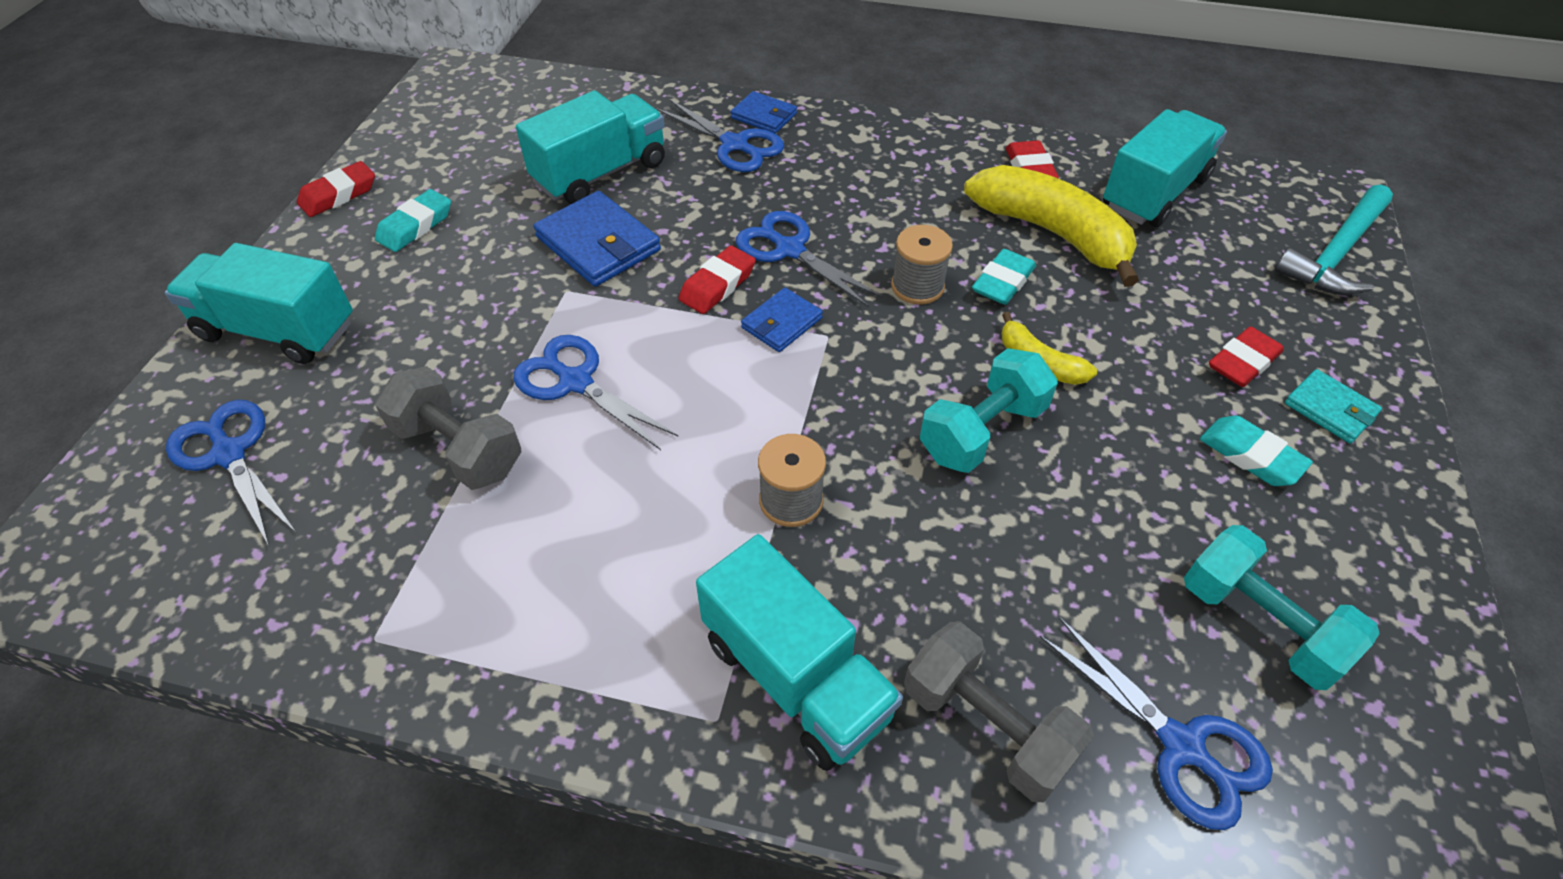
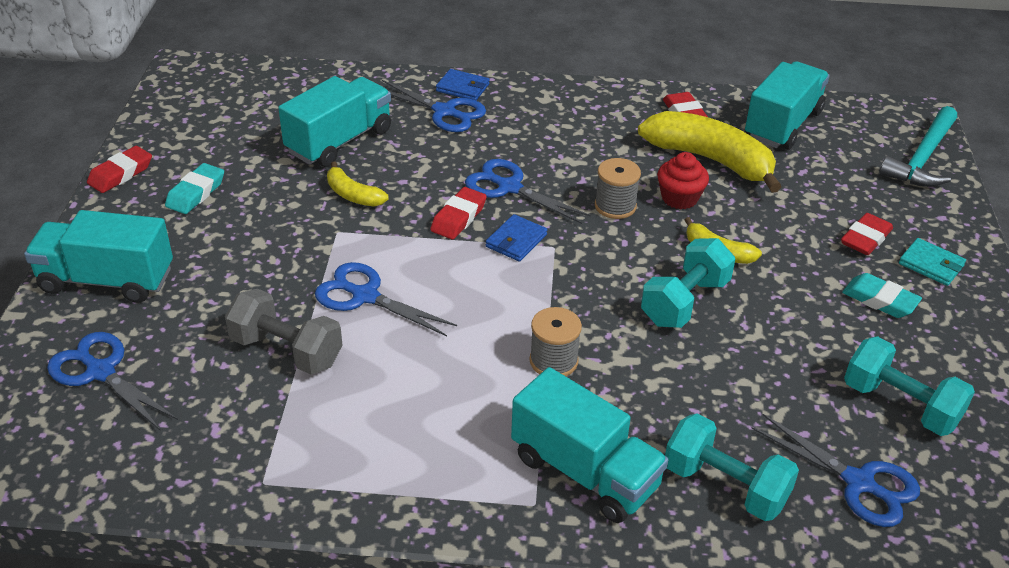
camera: 10 degrees left, 10 degrees down
(598, 244) = (353, 195): blue wallet -> yellow banana
(987, 725) = (725, 486): grey dumbbell -> turquoise dumbbell
(1002, 282) = (679, 198): turquoise eraser -> red cupcake

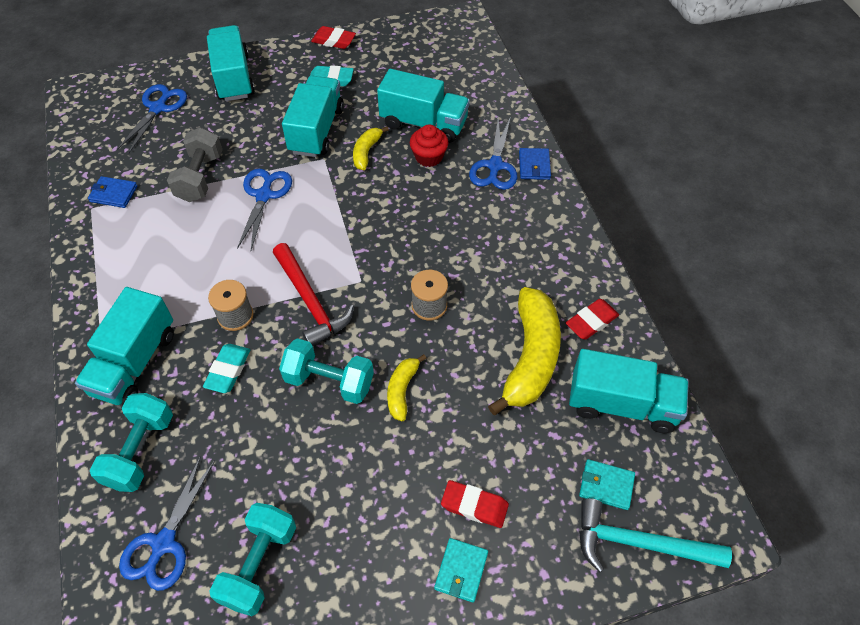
camera: 70 degrees right, 15 degrees up
(282, 226) = (316, 130): none -> turquoise truck
(458, 218) = (368, 216): red eraser -> none
(509, 187) = (419, 233): blue scissors -> none
(516, 240) = (357, 256): blue wallet -> blue wallet (114, 194)
(564, 292) = (310, 302): none -> red hammer
(679, 198) = (462, 347): red cupcake -> red cupcake (429, 157)
(863, 158) = (606, 485): none -> turquoise wallet
(880, 300) = (389, 530): turquoise eraser -> turquoise eraser (228, 370)

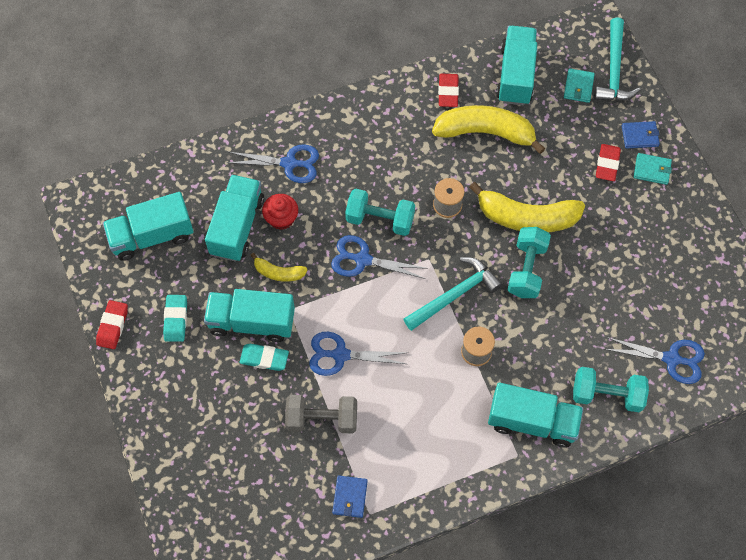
camera: 95 degrees left, 10 degrees up
(158, 108) = (226, 487): blue scissors -> blue scissors (362, 259)
(228, 370) = (528, 346): turquoise eraser -> turquoise eraser (264, 358)
(234, 78) = (175, 419): turquoise truck -> turquoise truck (152, 236)
(259, 565) = (673, 293): turquoise dumbbell -> turquoise dumbbell (380, 219)
(310, 302) = (454, 295): red hammer -> turquoise hammer
(402, 390) = (527, 217): yellow banana -> yellow banana, size x1.99
(534, 166) = (287, 132): blue wallet -> blue wallet (639, 136)
(591, 321) = (448, 92): red eraser -> red eraser turned 45 degrees clockwise

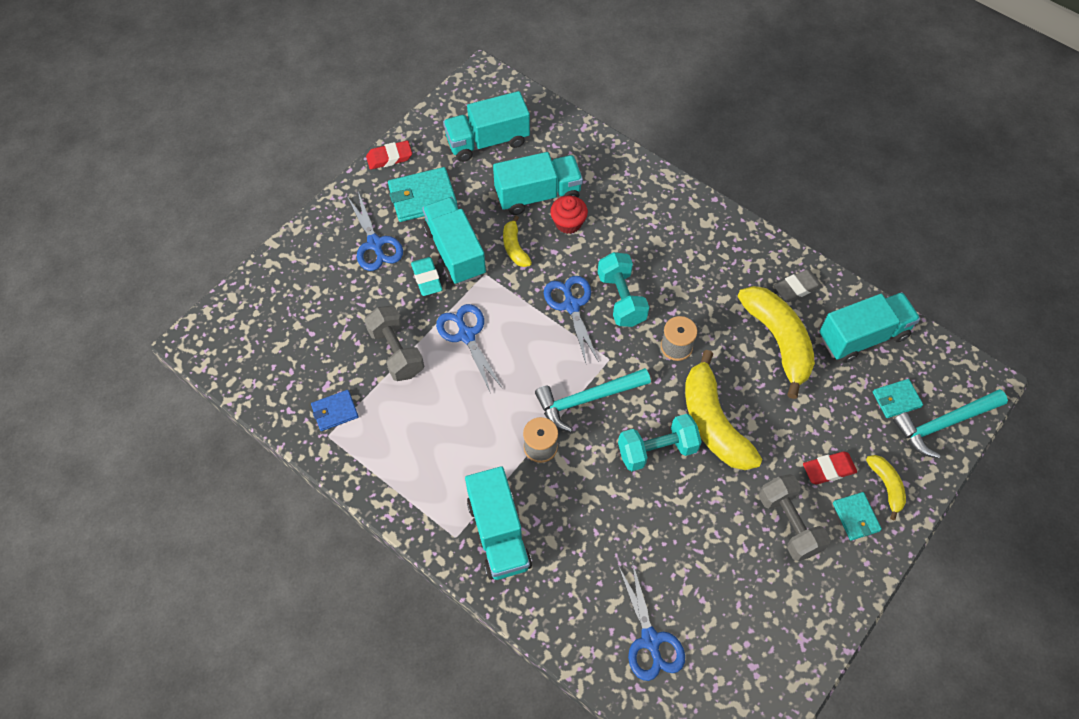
camera: 60 degrees right, 5 degrees down
(152, 236) = (487, 141): turquoise truck -> turquoise truck turned 60 degrees counterclockwise
(176, 319) = (422, 197): turquoise eraser -> turquoise wallet
(289, 163) = (626, 201): blue scissors -> blue scissors (375, 244)
(448, 92) = (796, 288): red eraser -> grey eraser
(454, 295) = (587, 399): turquoise hammer -> turquoise hammer turned 135 degrees clockwise
(607, 395) = (570, 592): turquoise dumbbell -> none
(633, 215) = (789, 524): none -> grey dumbbell
(639, 136) = (886, 486): blue wallet -> yellow banana

